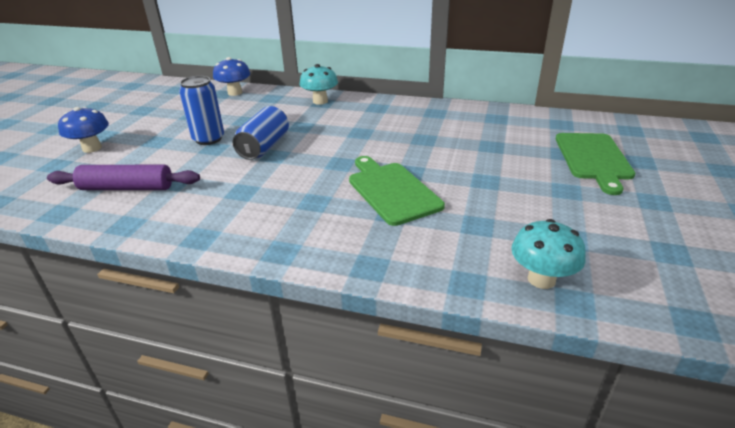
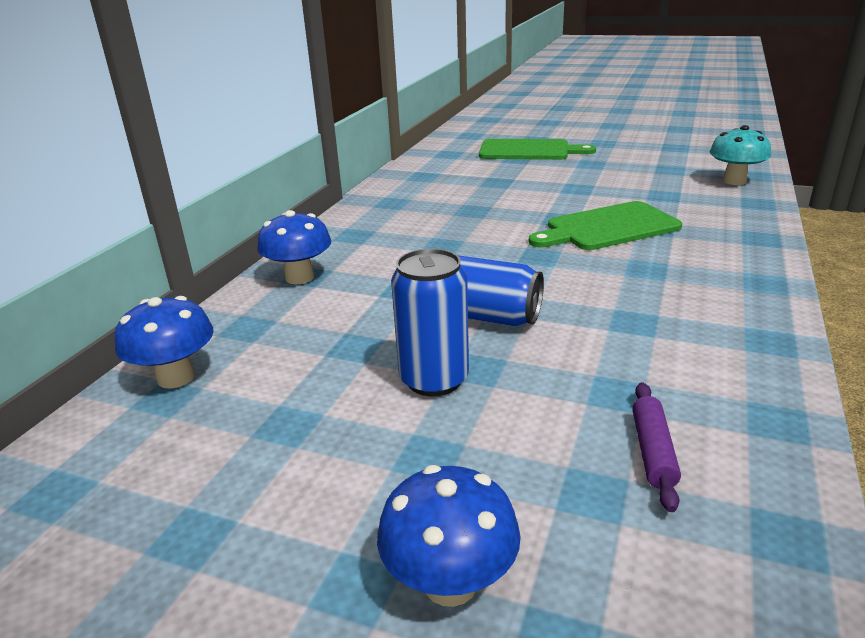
camera: 85 degrees left, 5 degrees down
(127, 188) = (653, 451): purple rolling pin -> purple rolling pin, size x0.56
(320, 101) = (299, 277): turquoise mushroom -> blue mushroom

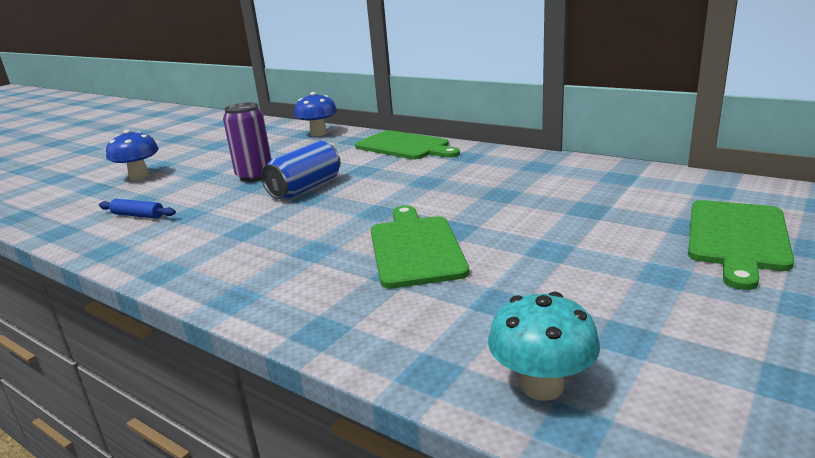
camera: 105 degrees right, 5 degrees down
(299, 277) = (405, 146): blue mushroom -> green cutting board
(434, 380) = (255, 176): blue can -> purple can
(653, 451) = (138, 215): purple rolling pin -> blue rolling pin

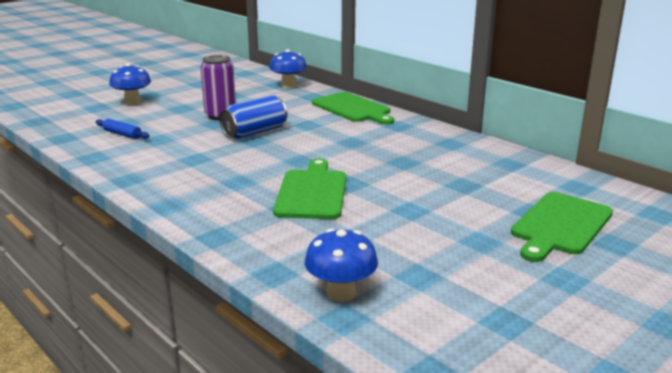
camera: 10 degrees right, 0 degrees up
(542, 386) = (341, 293): turquoise mushroom -> blue mushroom

